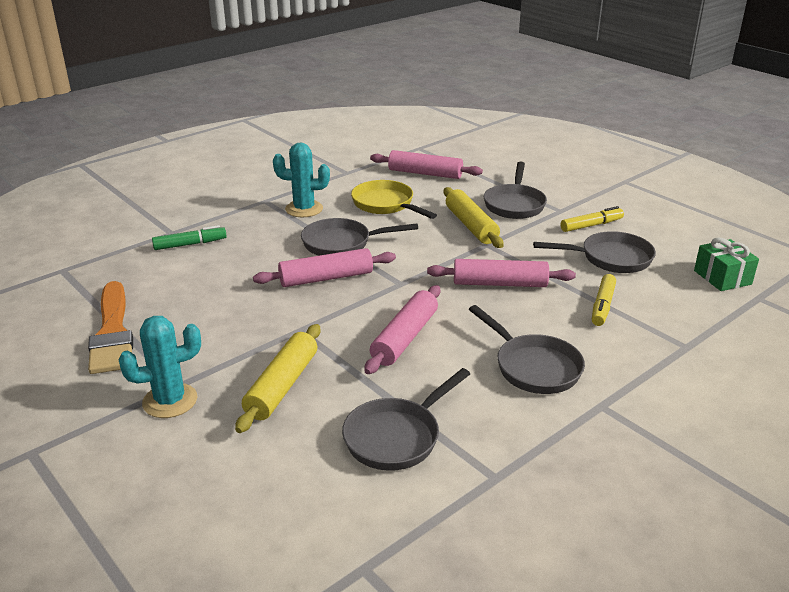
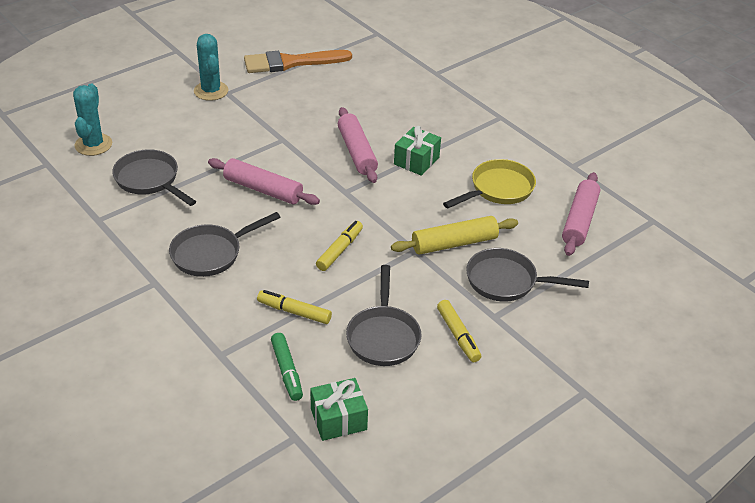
camera: 90 degrees right, 10 degrees up
(190, 244) = (415, 83): green marker -> green marker (287, 371)
(282, 386) = (216, 133): yellow rolling pin -> none
(304, 209) = (484, 139): turquoise cactus -> turquoise cactus (93, 145)
(342, 243) = (416, 161): grey pan -> green gift
(499, 283) = (340, 250): pink rolling pin -> yellow marker

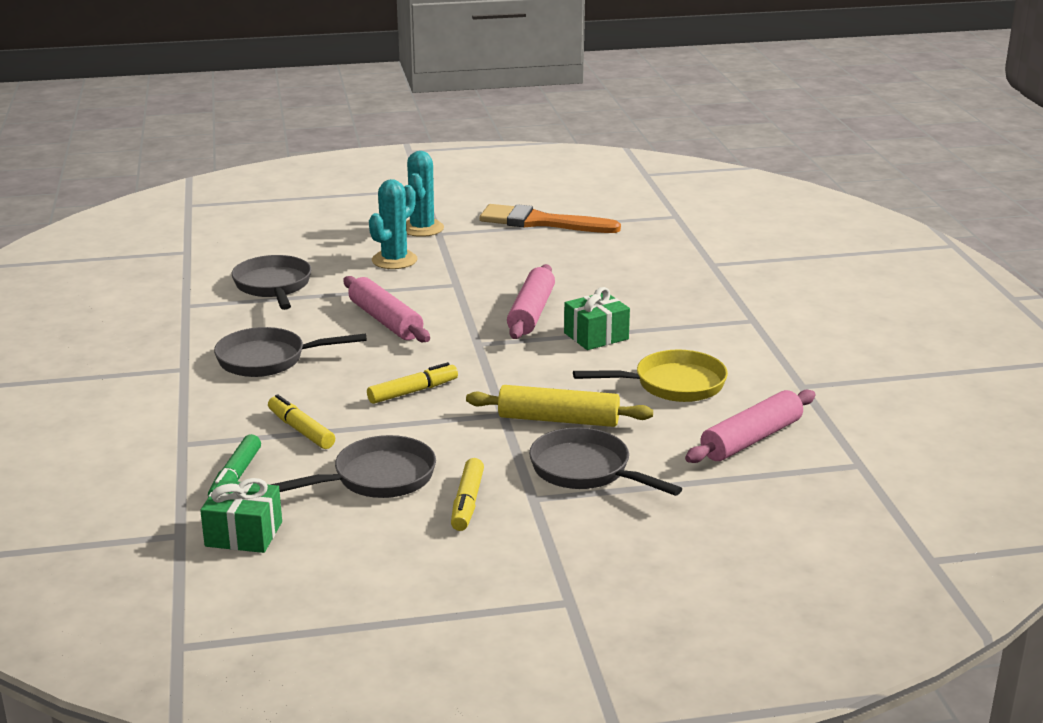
camera: 30 degrees right, 15 degrees down
(93, 145) = (249, 246): turquoise cactus -> turquoise cactus (394, 260)
(383, 336) = (377, 478): grey pan -> grey pan turned 150 degrees counterclockwise

